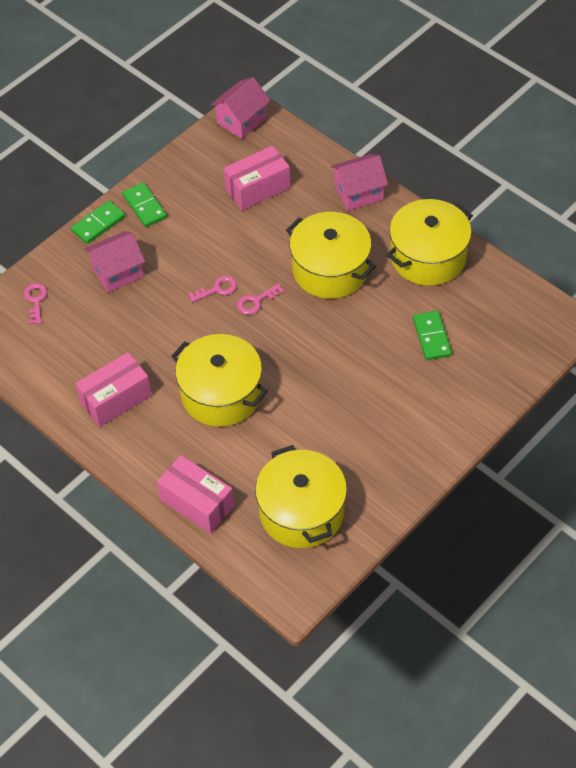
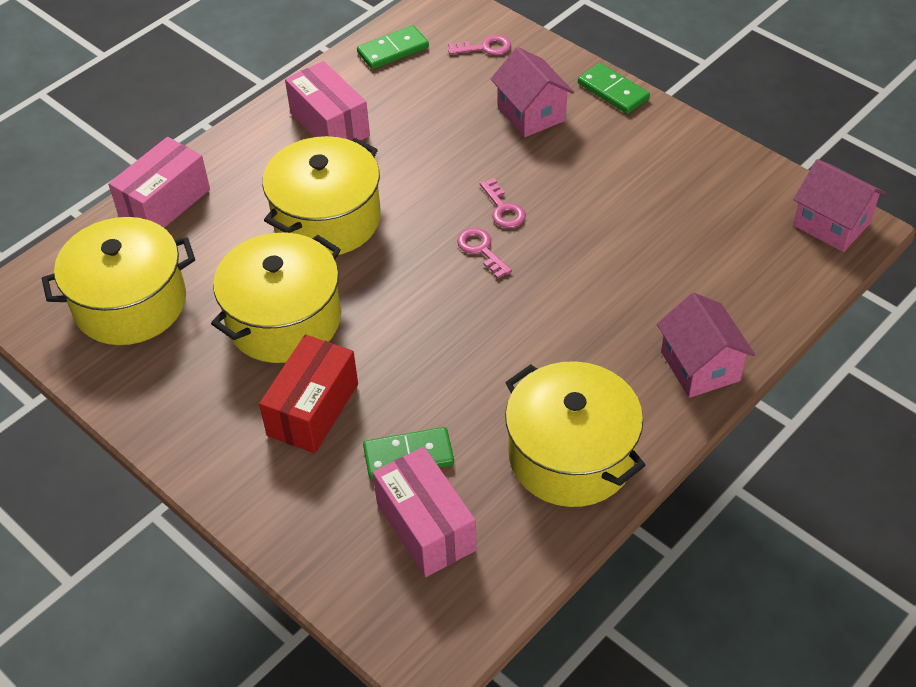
camera: 90 degrees right, 5 degrees down
(145, 206) = (648, 132): green domino -> green domino (393, 50)
(257, 189) = (694, 246): pink box -> pink box (426, 526)
(330, 269) = (541, 331): yellow pot -> yellow pot (284, 320)
(397, 390) = (313, 409): none -> red box

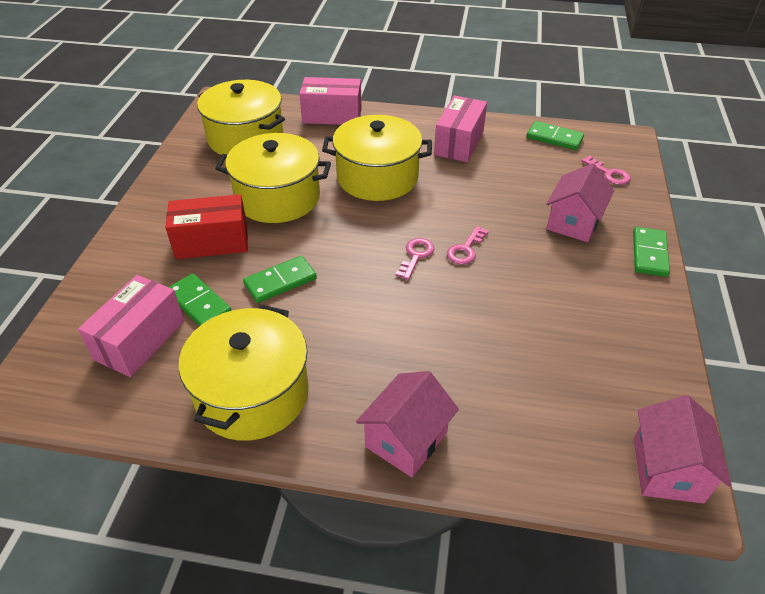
camera: 55 degrees right, 5 degrees down
(430, 373) = (280, 281): none -> green domino

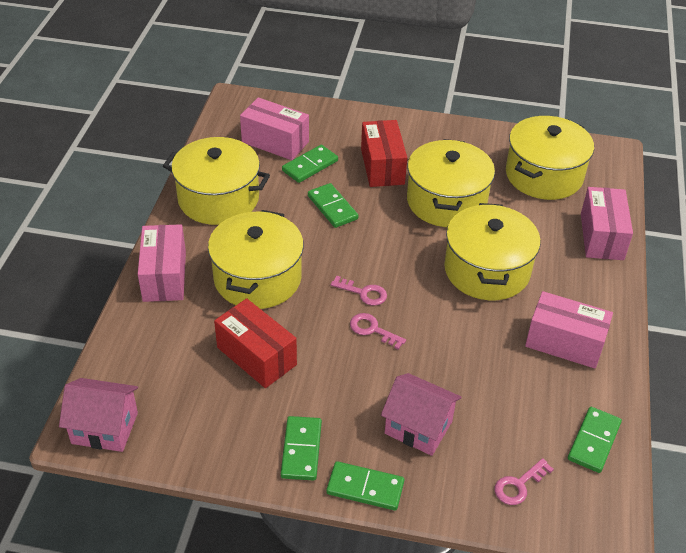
camera: 90 degrees right, 0 degrees up
(402, 342) = (257, 278): none -> yellow pot
(406, 439) = (164, 276): pink house -> pink box
(520, 335) = (256, 356): none -> red box
(627, 295) = (301, 450): none -> green domino

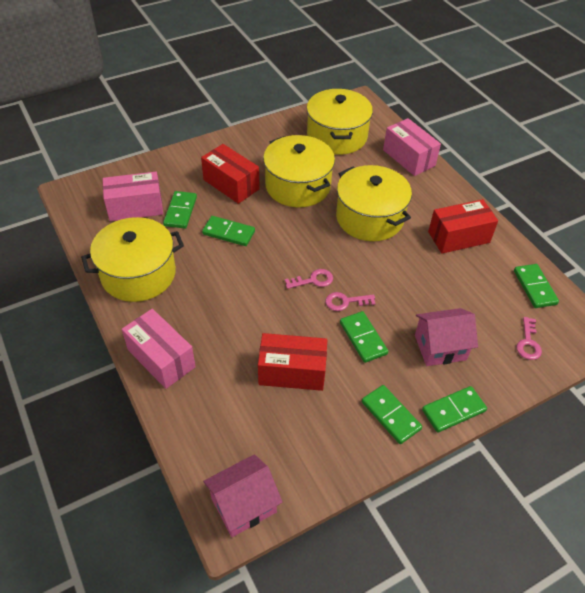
camera: 40 degrees left, 5 degrees up
(257, 278) = (232, 315): yellow pot -> none
(352, 371) = (363, 338): none -> green domino
(564, 343) = (459, 237): pink box -> red box

